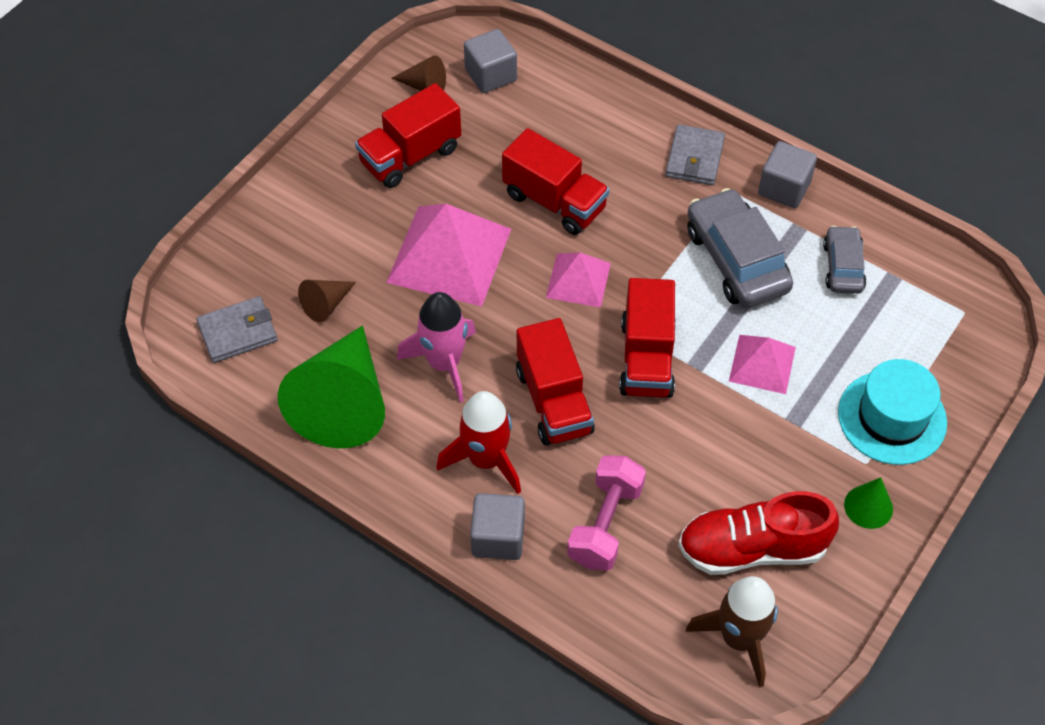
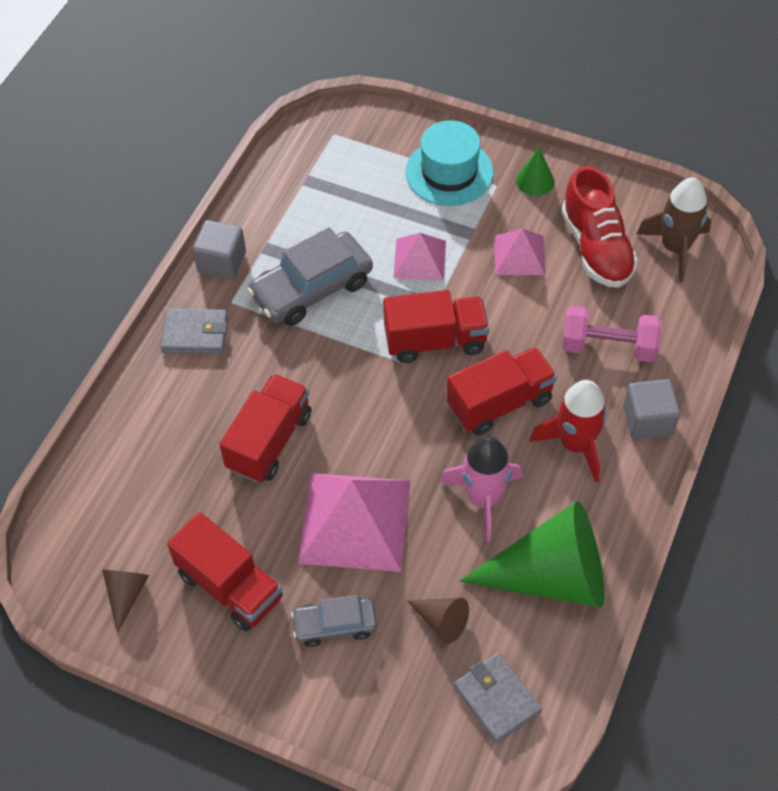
camera: 100 degrees left, 0 degrees up
(490, 75) = (103, 531): grey cube -> none
(578, 280) = (361, 406): pink pyramid -> pink pyramid (519, 255)
(842, 267) = (304, 214): grey car -> grey car (334, 625)

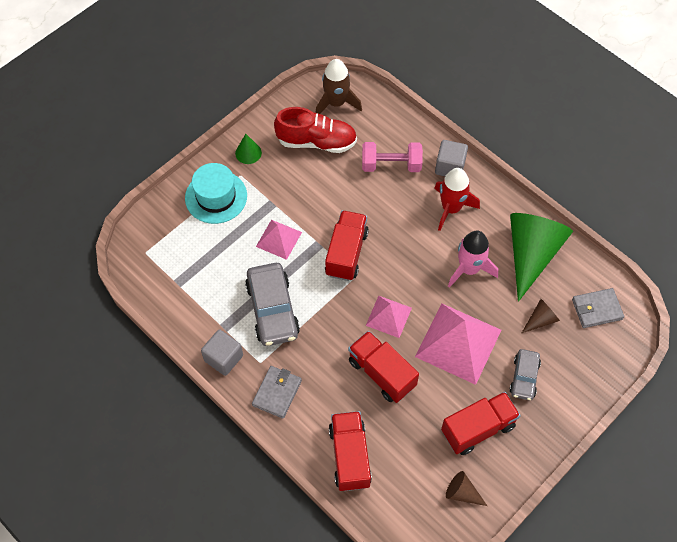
camera: 70 degrees left, 5 degrees up
(500, 403) = (407, 236): red truck -> red truck (349, 456)
(519, 255) = (302, 184): pink pyramid -> pink pyramid (388, 316)
(608, 346) = (391, 165): pink dumbbell -> pink dumbbell turned 60 degrees clockwise

